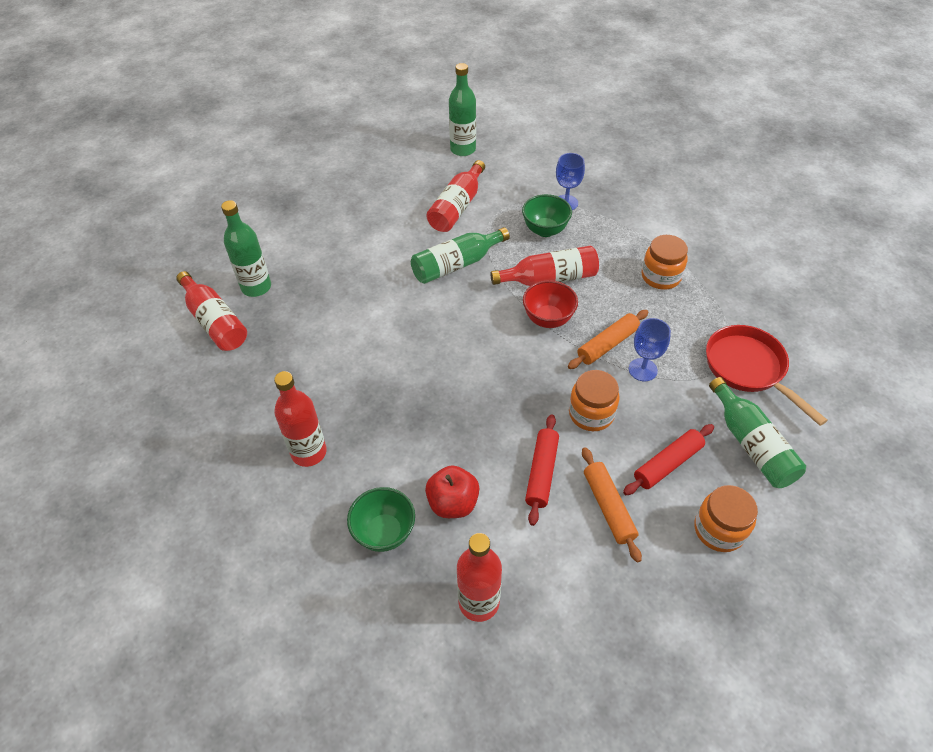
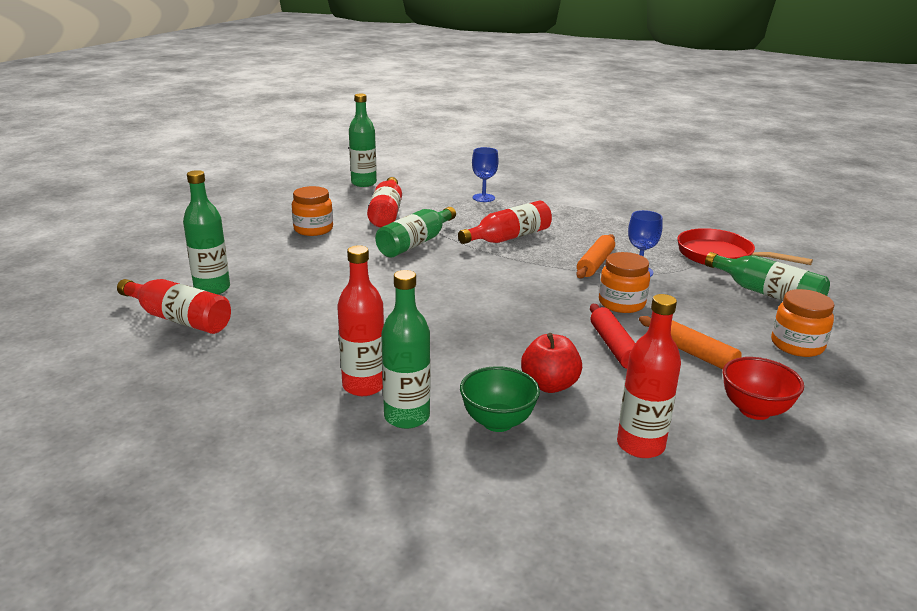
camera: 25 degrees left, 25 degrees down
(320, 501) = (407, 417): none -> green bottle
(545, 230) = (479, 214): green bowl -> none
(548, 319) = (529, 259): red bowl -> red bowl (754, 410)
(660, 276) = (601, 222): orange jar -> orange jar (313, 229)
(667, 464) = (715, 318): red rolling pin -> none

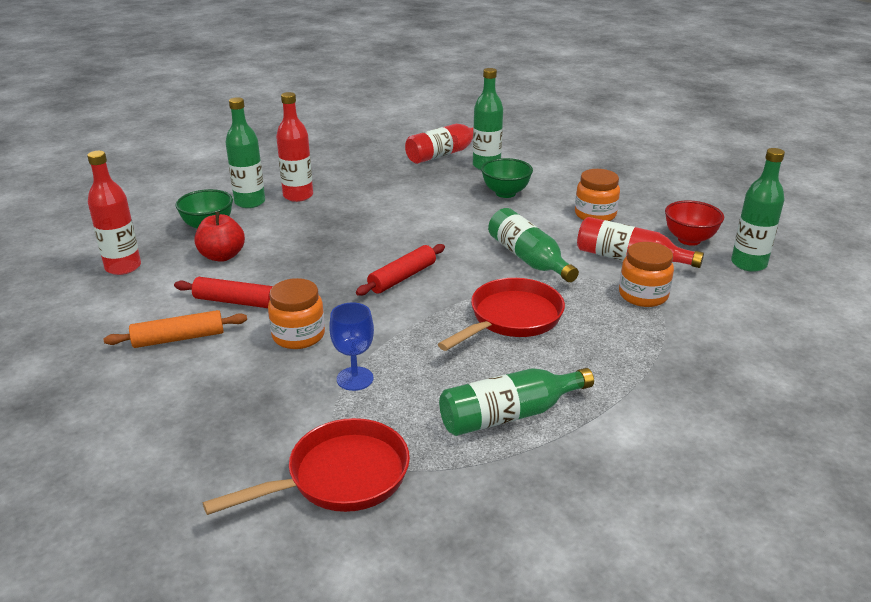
camera: 115 degrees right, 5 degrees up
(286, 269) = (505, 193): none -> green bowl
(483, 198) = (666, 339): blue goblet -> none
(493, 283) = (402, 277): none -> red rolling pin
(509, 238) = (511, 318): red bottle -> red pan
(595, 263) = (399, 355): orange rolling pin -> none
(754, 410) = (84, 330): red bowl -> red bowl (689, 240)
(767, 294) = (215, 457): green bottle -> green bottle (509, 415)
(797, 345) = (114, 411): orange jar -> orange jar (643, 295)

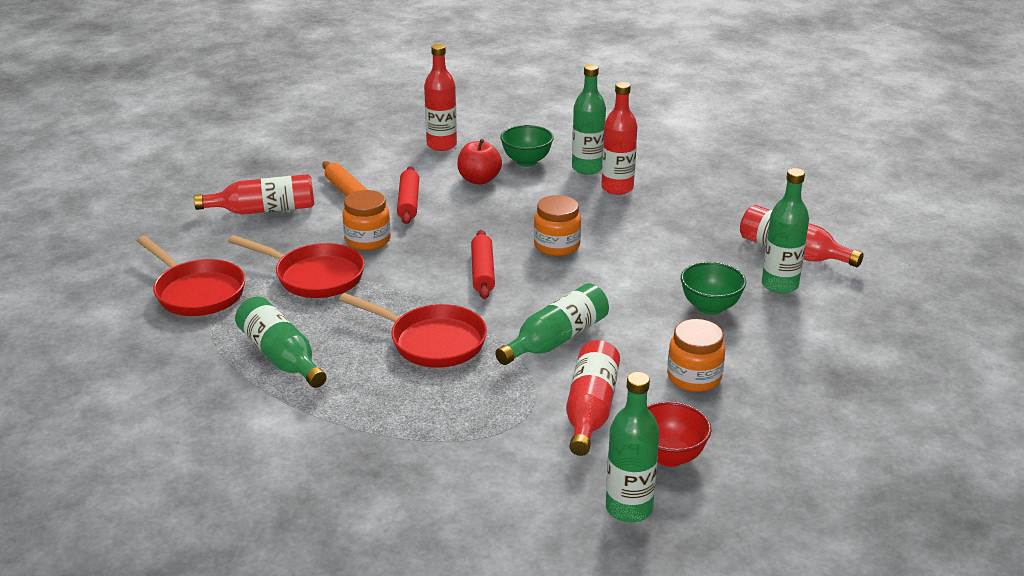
camera: 75 degrees right, 0 degrees up
(167, 407) = (264, 210): none -> red bottle
(355, 379) = (314, 276): blue goblet -> red pan
(402, 277) = (482, 272): red rolling pin -> red rolling pin turned 60 degrees clockwise
(643, 295) = (511, 423): orange jar -> orange jar (557, 246)

